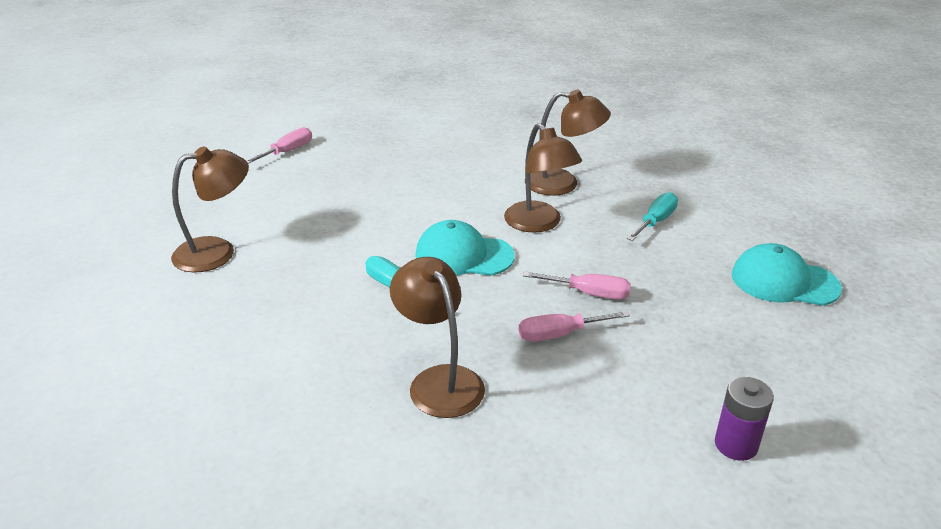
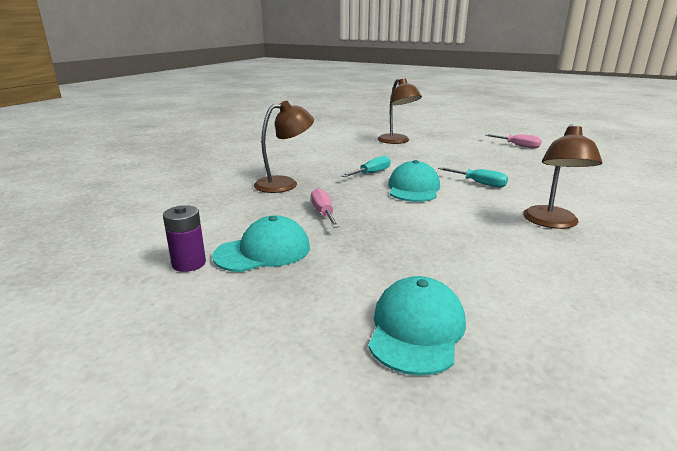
camera: 90 degrees right, 10 degrees down
(539, 224) = (471, 211): brown lamp -> none
(589, 293) = (374, 225): pink screwdriver -> none
(655, 221) = (509, 262): turquoise screwdriver -> turquoise screwdriver (479, 183)
(683, 381) = (263, 251): none -> turquoise cap

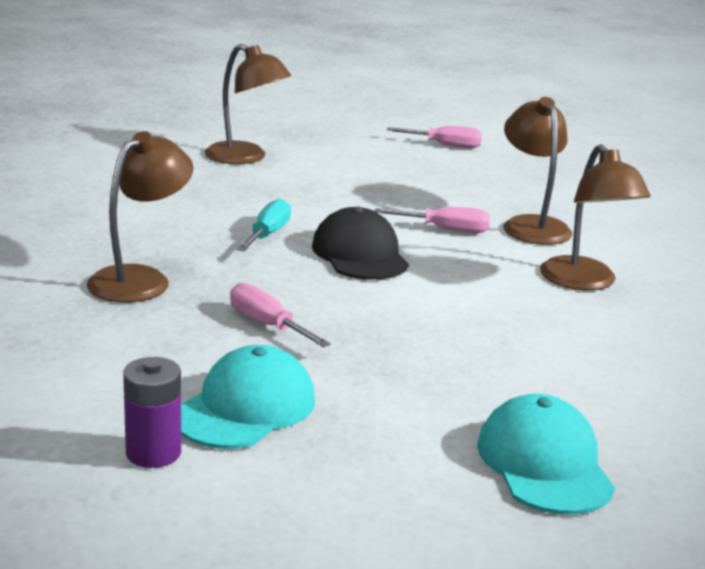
camera: 30 degrees left, 0 degrees up
(413, 188) = (360, 254): turquoise cap -> black cap
(479, 183) = (446, 230): turquoise screwdriver -> pink screwdriver
(540, 188) = (532, 225): none -> brown lamp

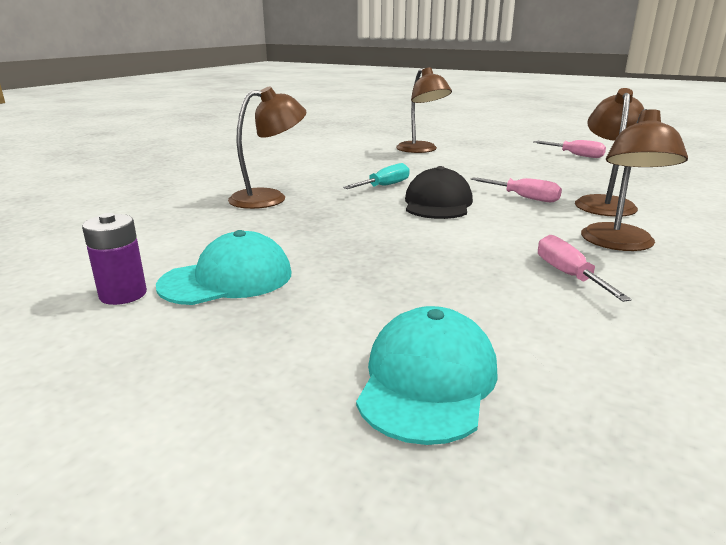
camera: 30 degrees right, 0 degrees up
(267, 325) = (315, 233): pink screwdriver -> pink screwdriver (568, 275)

